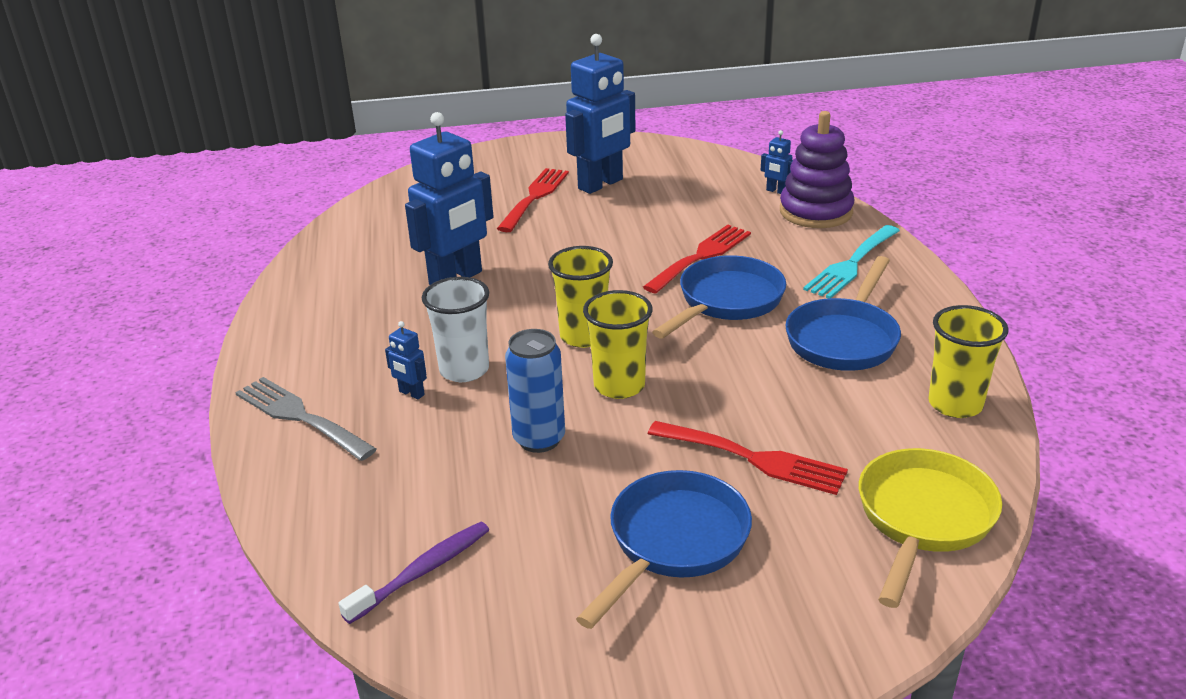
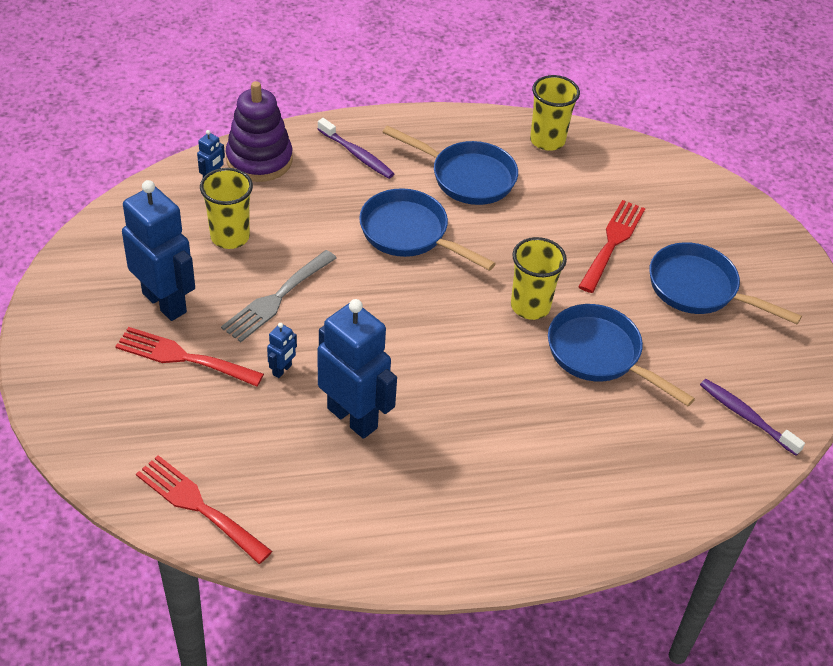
camera: 95 degrees left, 15 degrees up
(300, 416) = (580, 516): grey fork -> grey fork (276, 299)
(411, 393) = (544, 439): blue robot -> blue robot (282, 370)
(464, 370) = (509, 404): white cup -> none
(539, 439) = (600, 355): blue can -> blue pan
(583, 336) = (459, 325): yellow cup -> yellow cup (230, 237)
(701, 256) = (331, 241): red fork -> red fork (198, 506)
(851, 264) = (357, 155): turquoise fork -> purple toothbrush
(923, 519) = (662, 178): yellow pan -> none

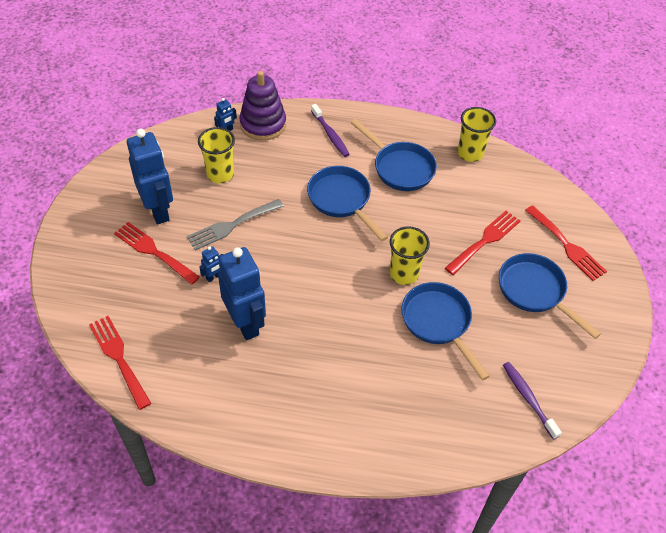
camera: 20 degrees right, 5 degrees up
(713, 225) = (567, 245): none -> red fork

